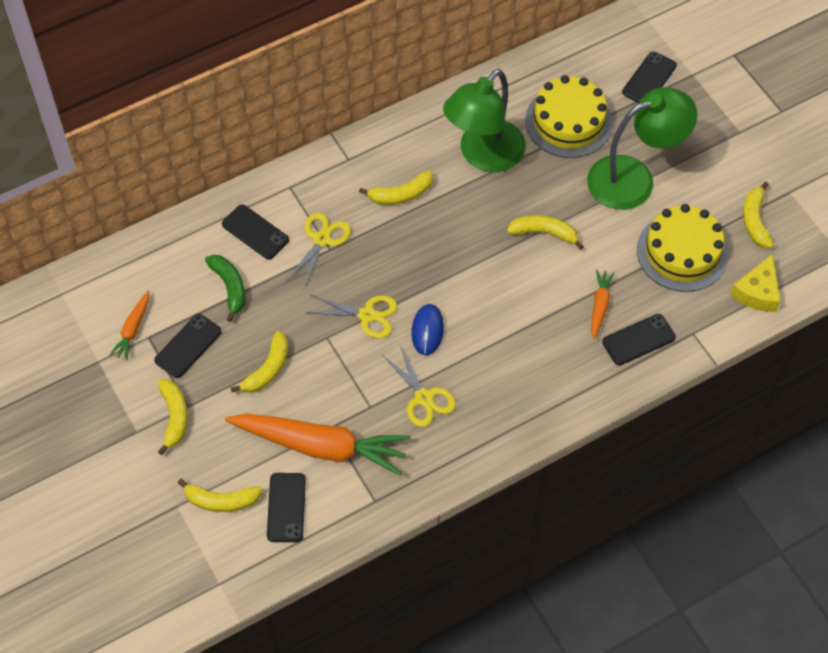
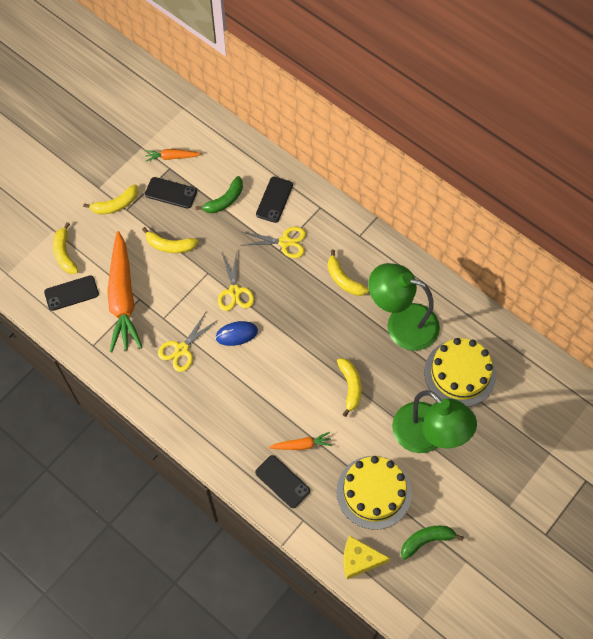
camera: 70 degrees right, 5 degrees up
(649, 79) = (529, 421): black phone -> none
(755, 220) = (426, 540): yellow banana -> green banana

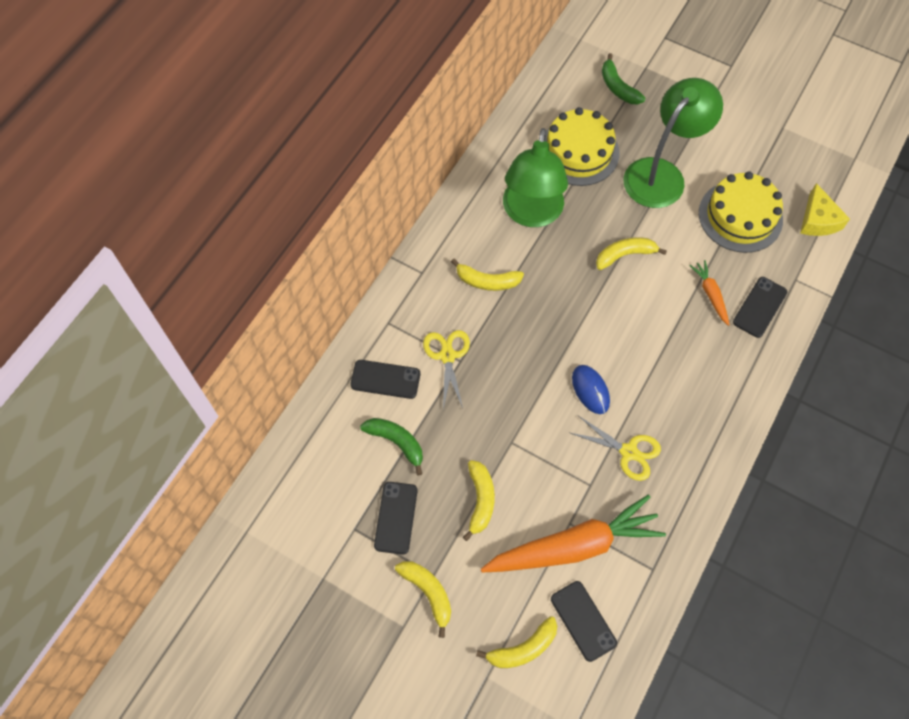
camera: 100 degrees left, 0 degrees up
(172, 157) = (335, 529): orange carrot -> none
(234, 291) = (531, 403): yellow scissors -> none
(343, 279) = (487, 281): yellow banana -> yellow banana turned 60 degrees clockwise
(426, 540) = (775, 163): green banana -> green banana (618, 87)

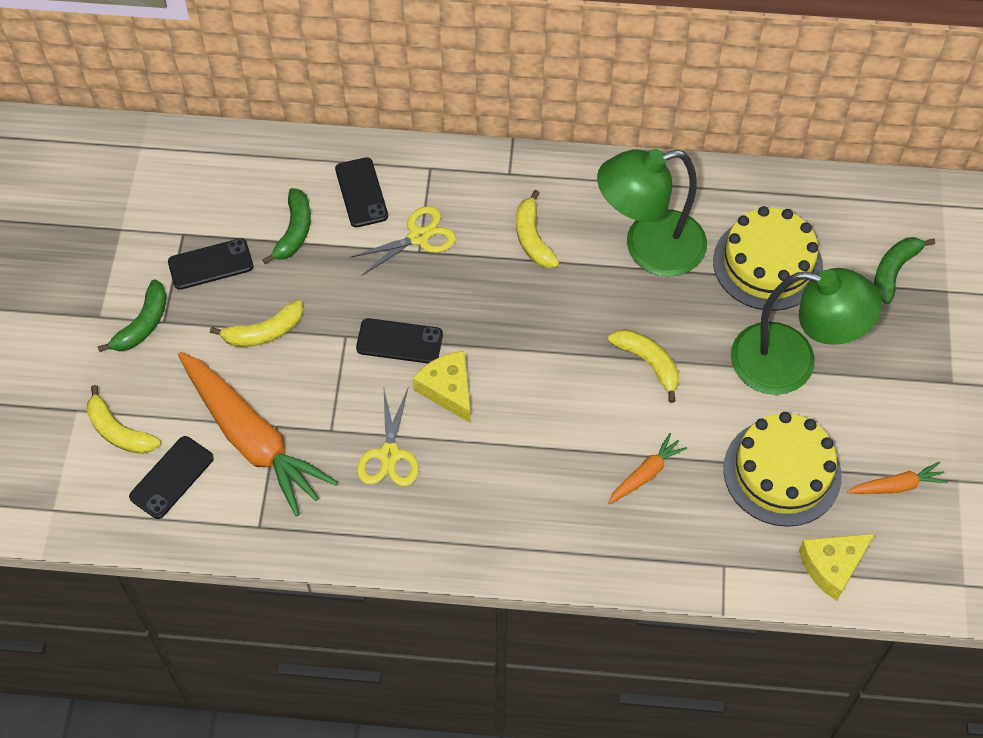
camera: 65 degrees right, 5 degrees down
(428, 593) = (143, 324): yellow banana -> green banana
(590, 390) = (448, 390): blue mouse -> yellow cheese
(759, 307) = (658, 535): black phone -> black phone (399, 341)
(774, 160) = (896, 486): none -> orange carrot

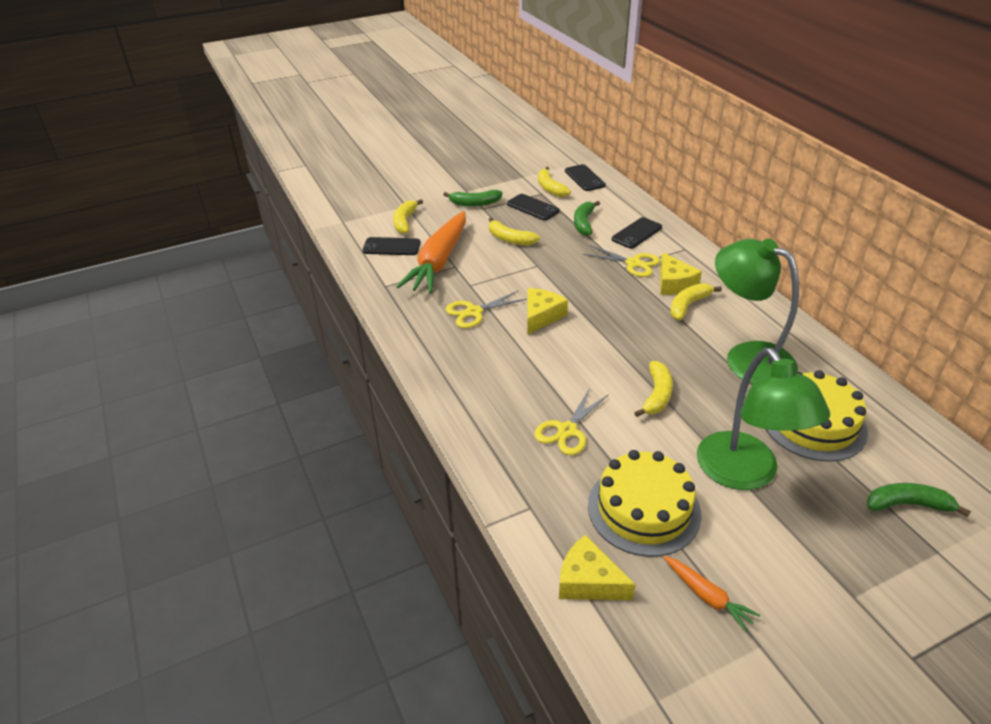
camera: 60 degrees right, 20 degrees down
(178, 216) = (550, 188): none -> yellow banana
(294, 231) = (584, 223): green banana -> green banana turned 120 degrees clockwise
(399, 341) = (555, 285): black phone -> black phone (584, 178)
(485, 224) = (674, 283): none -> yellow cheese
(645, 474) = (567, 430): orange carrot -> yellow scissors

